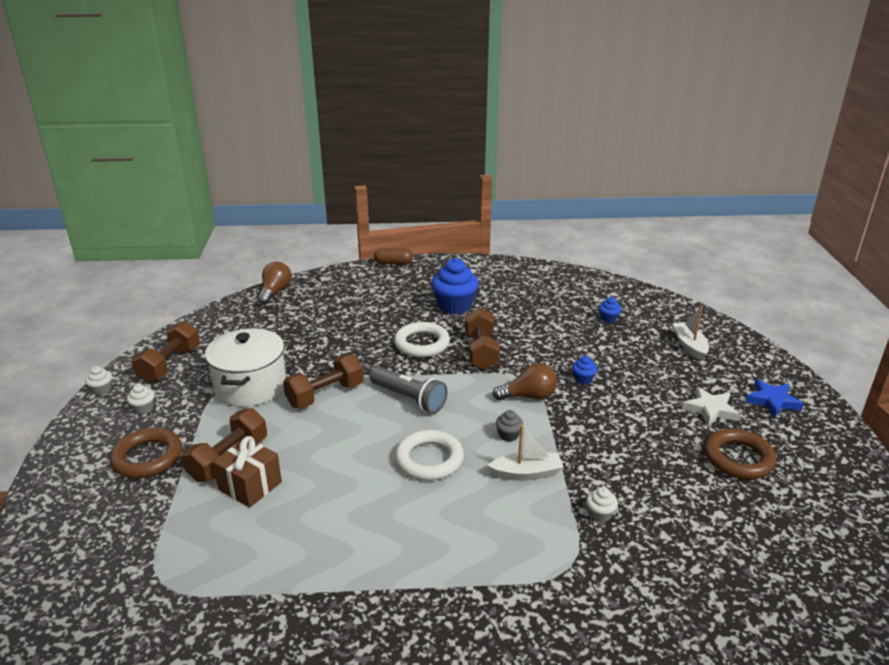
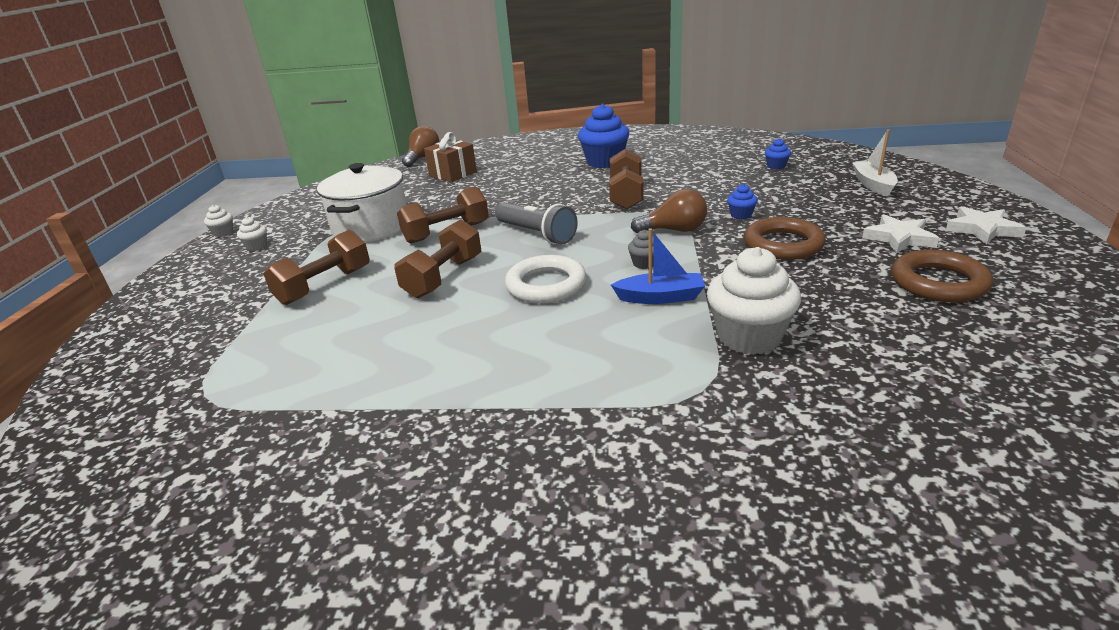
camera: 10 degrees right, 0 degrees up
(147, 457) = (242, 285): brown ring -> brown ring (783, 244)
(170, 365) = (298, 213): brown dumbbell -> brown dumbbell (443, 277)
(250, 486) = (338, 308): brown gift -> brown gift (453, 174)
(393, 263) = (548, 134): brown capsule -> none
(422, 344) = (562, 191): white ring -> none
(527, 473) = (660, 297): white boat -> blue boat
(600, 514) = (749, 337): white cupcake -> white cupcake, size x2.18
(772, 401) = (982, 229): blue star -> white star

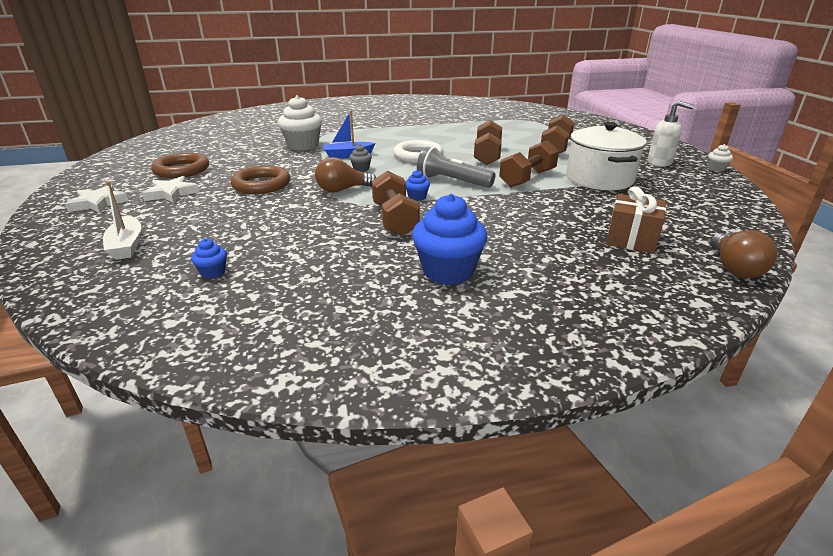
camera: 160 degrees right, 0 degrees up
(257, 246) = (660, 163): white cupcake -> white soap dispenser
(741, 215) = (284, 205): blue cupcake -> blue cupcake (417, 197)

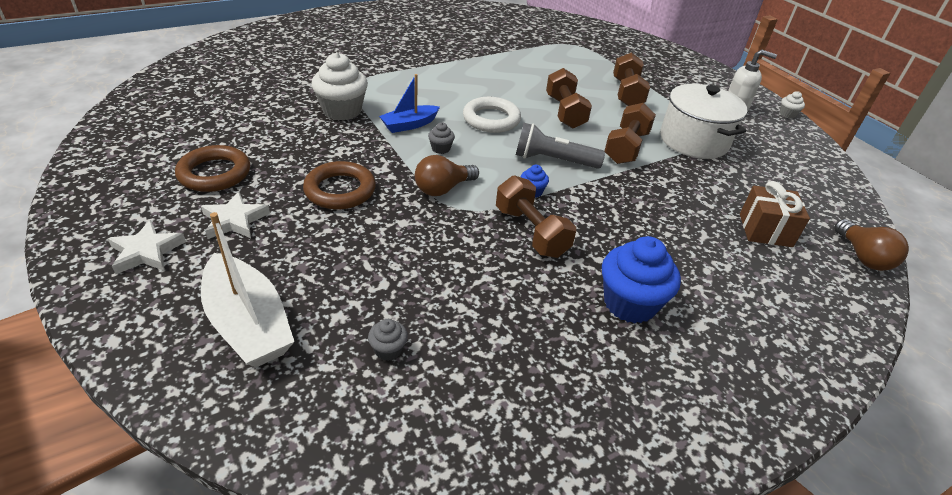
camera: 20 degrees left, 10 degrees up
(127, 245) = (248, 324): white boat -> white boat, size x1.61
(213, 272) = (388, 350): blue cupcake -> grey cupcake

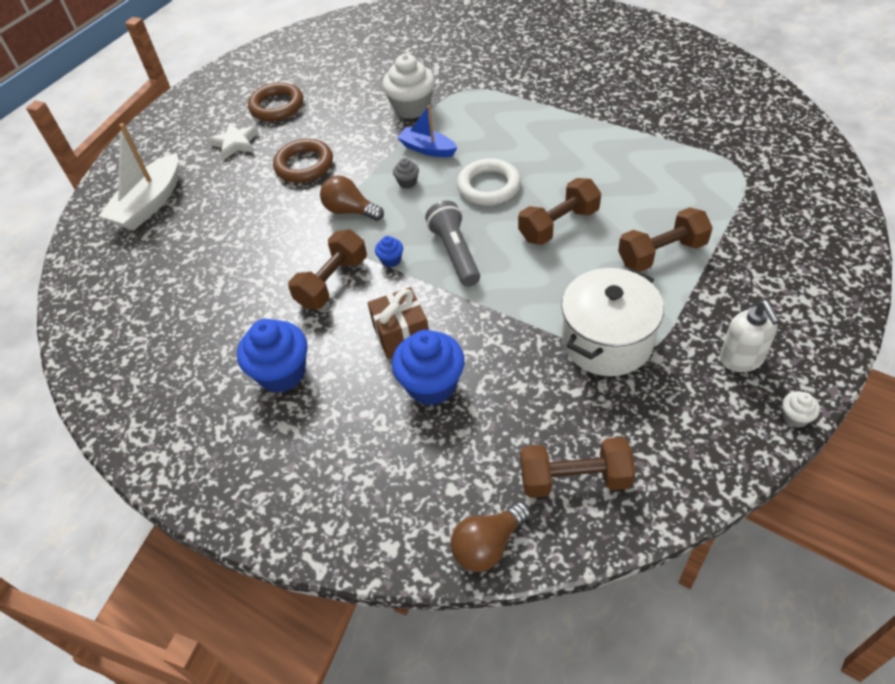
camera: 70 degrees right, 10 degrees up
(146, 251) = (183, 132): white star -> none
(388, 350) = (160, 269): grey cupcake -> none
(626, 147) = (532, 293): brown dumbbell -> brown dumbbell (575, 479)
(694, 224) = (432, 385): none -> blue cupcake
(765, 230) = (469, 445): brown gift -> brown gift (401, 335)

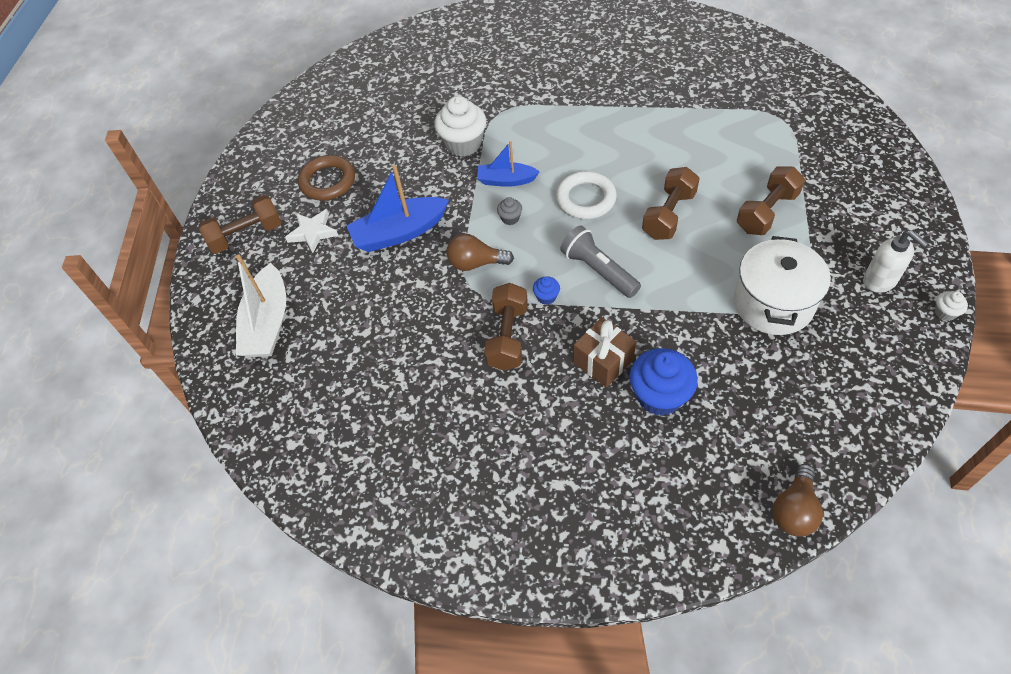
camera: 25 degrees left, 5 degrees up
(282, 373) = (522, 437): blue cupcake -> none
(304, 165) = (399, 233): brown ring -> blue boat
(575, 479) = (823, 428): brown dumbbell -> brown dumbbell (246, 235)

